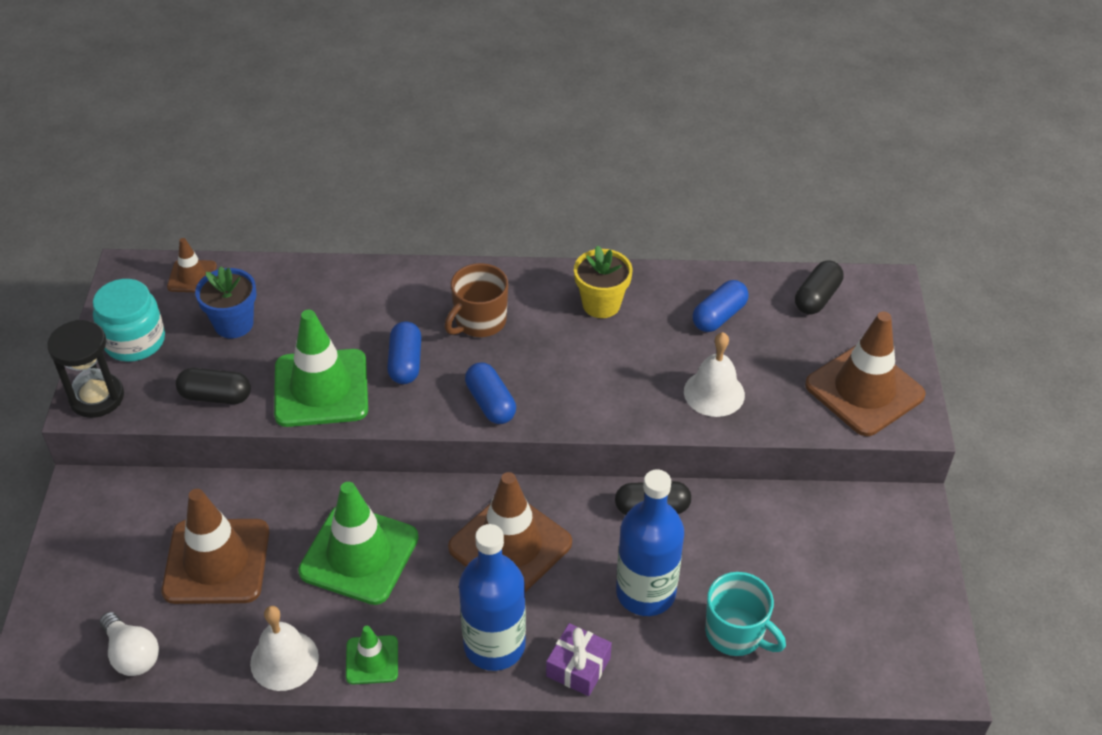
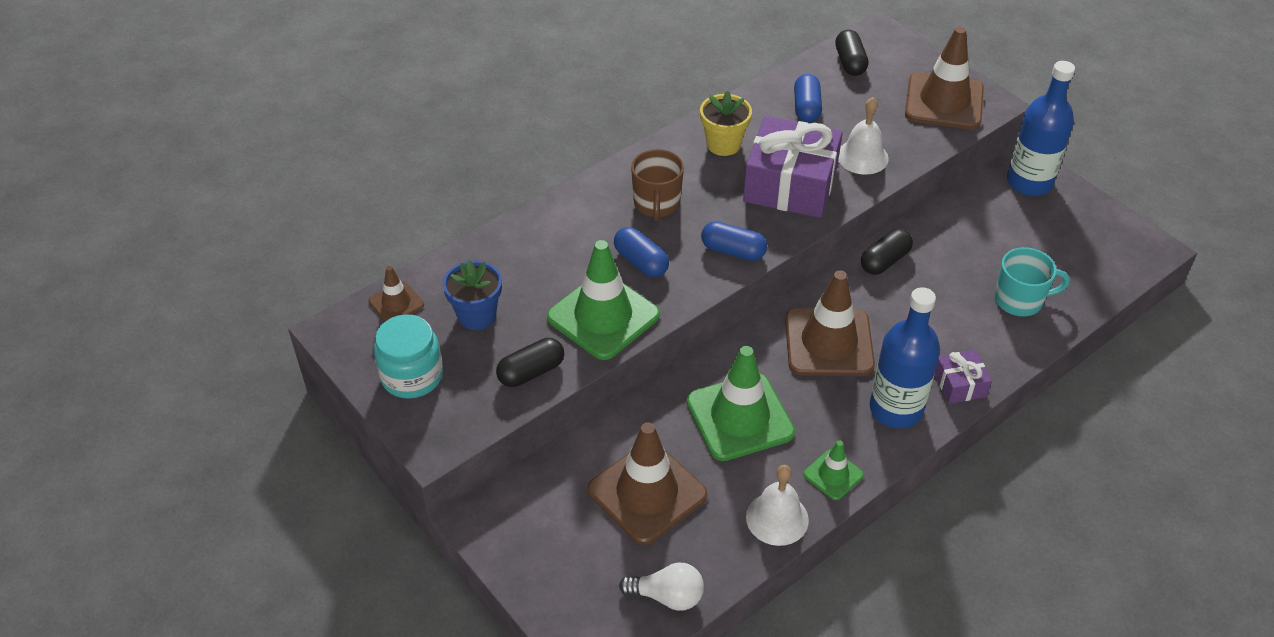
camera: 40 degrees left, 0 degrees up
(97, 397) = (436, 434): black hourglass -> none
(614, 377) = (790, 184): none -> purple gift
(645, 592) = (943, 313): blue bottle -> blue bottle (1029, 182)

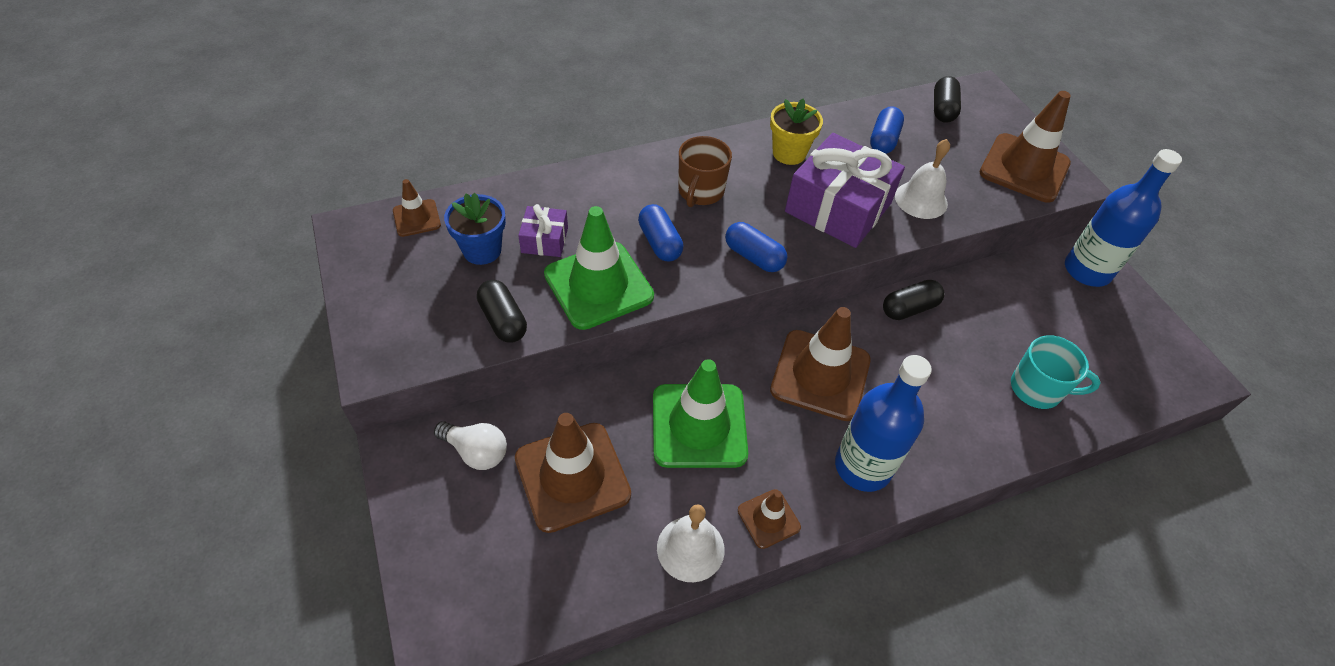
camera: 15 degrees right, 5 degrees up
(412, 376) = (392, 291): turquoise jar -> none
(531, 372) = (503, 320): black capsule -> black capsule turned 75 degrees clockwise
(667, 596) = (540, 598): white light bulb -> white light bulb (476, 452)
(833, 475) = (768, 519): green traffic cone -> brown traffic cone
(959, 384) = (940, 461): purple gift -> purple gift (544, 240)

